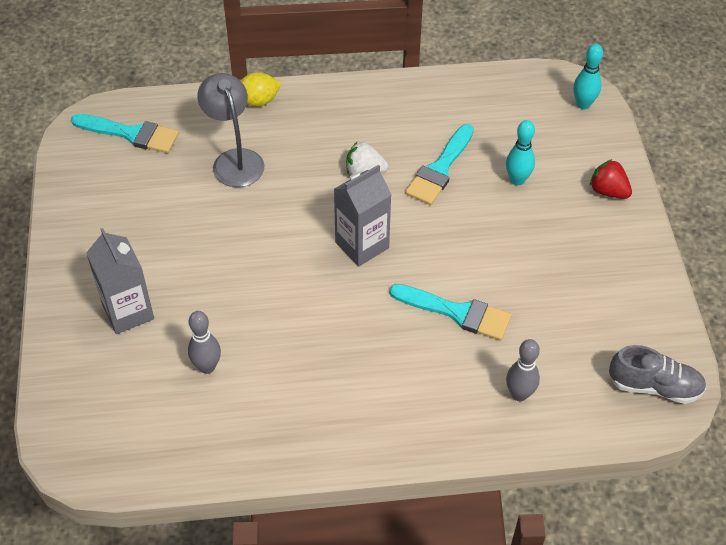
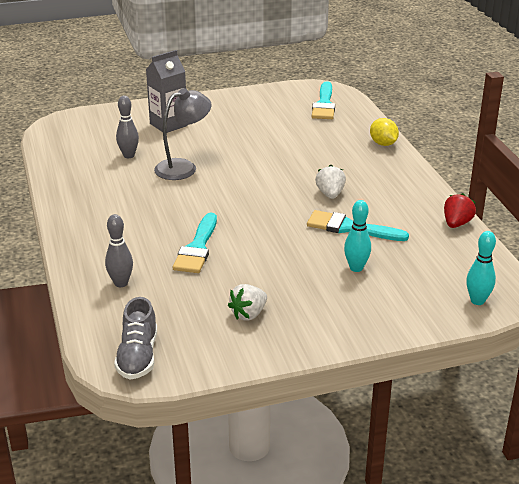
camera: 80 degrees right, 20 degrees down
(234, 160) = (318, 142): grey lamp -> grey lamp (183, 167)
(362, 245) = (253, 200): grey carton -> none
(589, 282) = (248, 314): none -> white strawberry
(608, 191) = (366, 321): red strawberry -> red strawberry (456, 223)

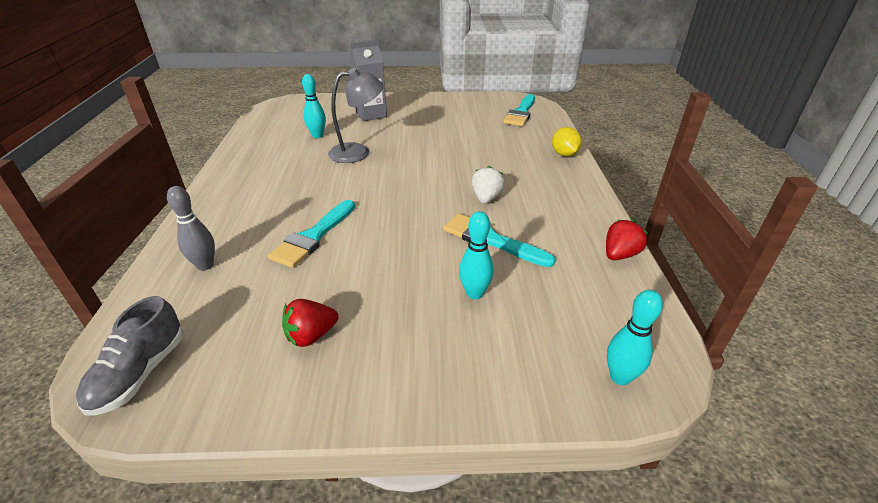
camera: 15 degrees right, 5 degrees up
(128, 155) = (317, 136): grey bowling pin -> turquoise bowling pin
(248, 314) = (311, 335): white strawberry -> red strawberry

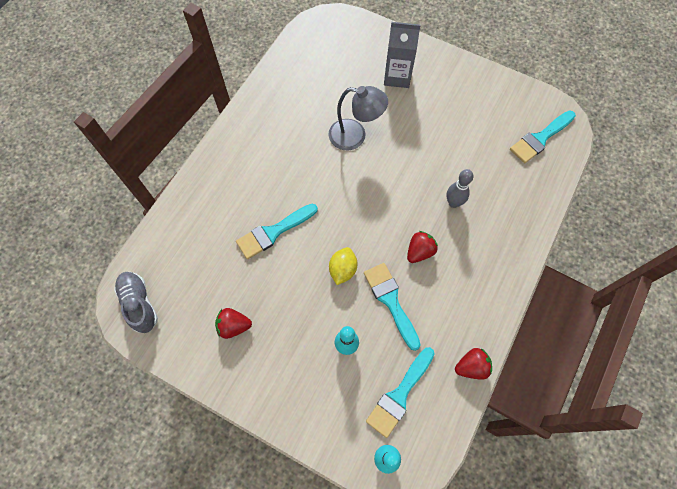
camera: 30 degrees right, 30 degrees up
(140, 373) = (139, 304): grey shoe -> grey shoe turned 105 degrees clockwise
(205, 265) = (197, 227): grey bowling pin -> grey bowling pin (453, 203)
(317, 136) = (334, 93): turquoise bowling pin -> none
(486, 198) = (419, 252): white strawberry -> red strawberry
(564, 154) = (529, 226): yellow lemon -> yellow lemon (342, 270)
(574, 309) = (399, 395): none -> turquoise brush

